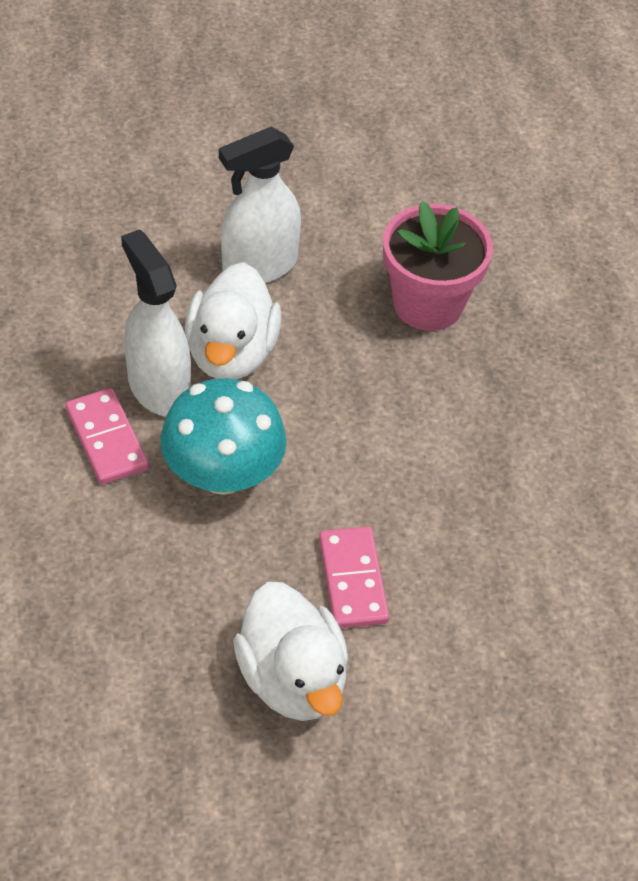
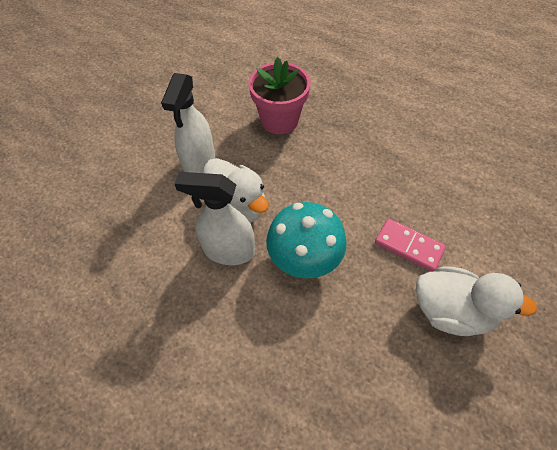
camera: 45 degrees left, 5 degrees up
(107, 439) = (239, 296): pink domino -> none

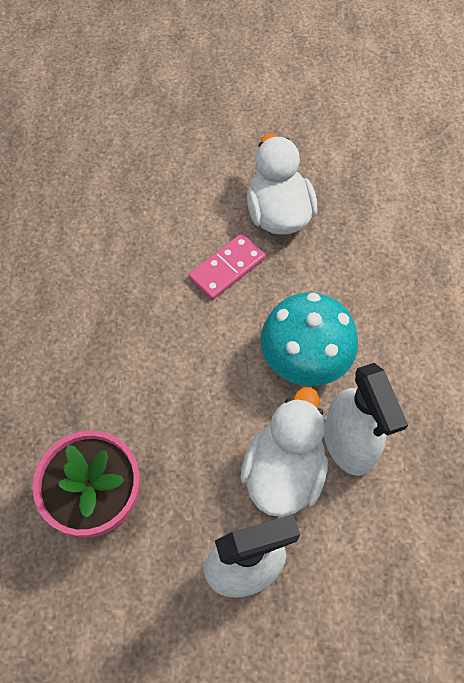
camera: 120 degrees left, 5 degrees up
(408, 246) = (227, 268): pink domino -> pink domino turned 45 degrees clockwise

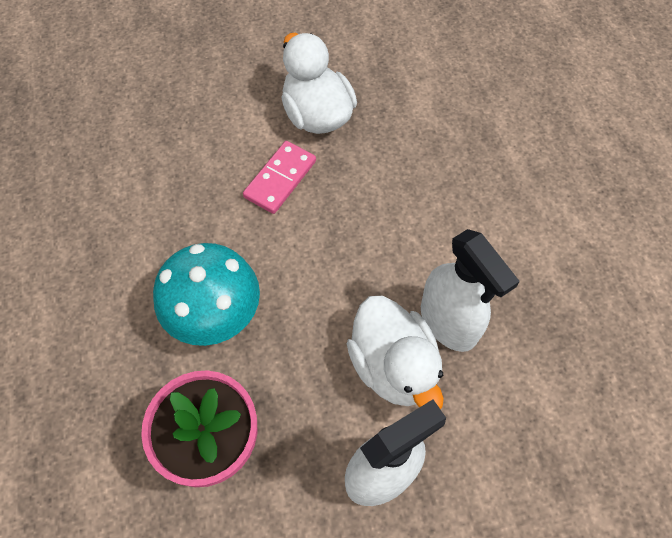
camera: 15 degrees left, 0 degrees up
(284, 471) = (393, 366): white duck -> white duck turned 150 degrees clockwise
(304, 359) = (383, 251): turquoise mushroom -> turquoise mushroom (214, 314)

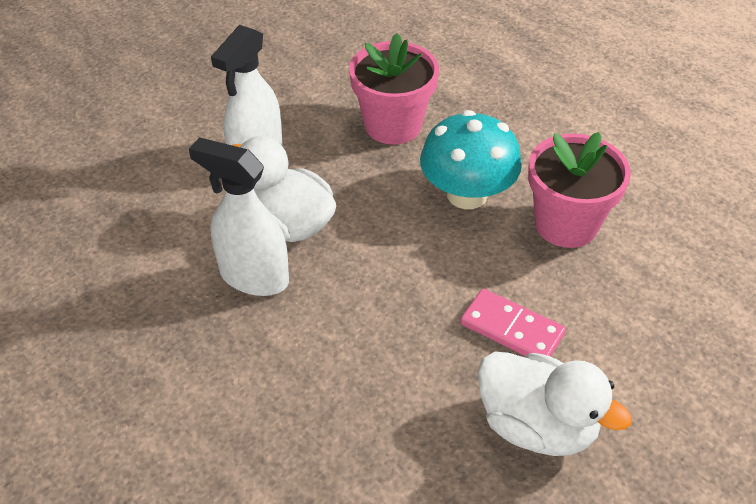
camera: 150 degrees right, 15 degrees down
(163, 240) = (566, 224): none -> pink flower pot
(280, 179) = (511, 329): pink domino -> pink domino turned 60 degrees counterclockwise

